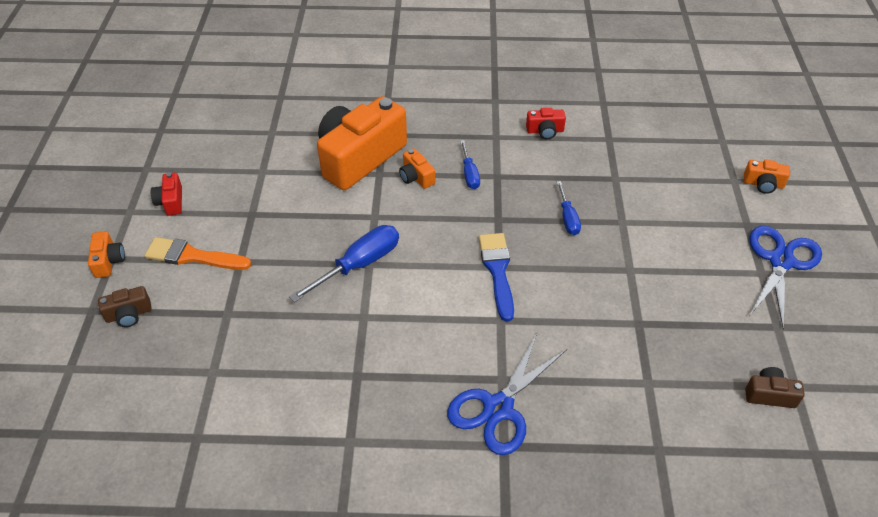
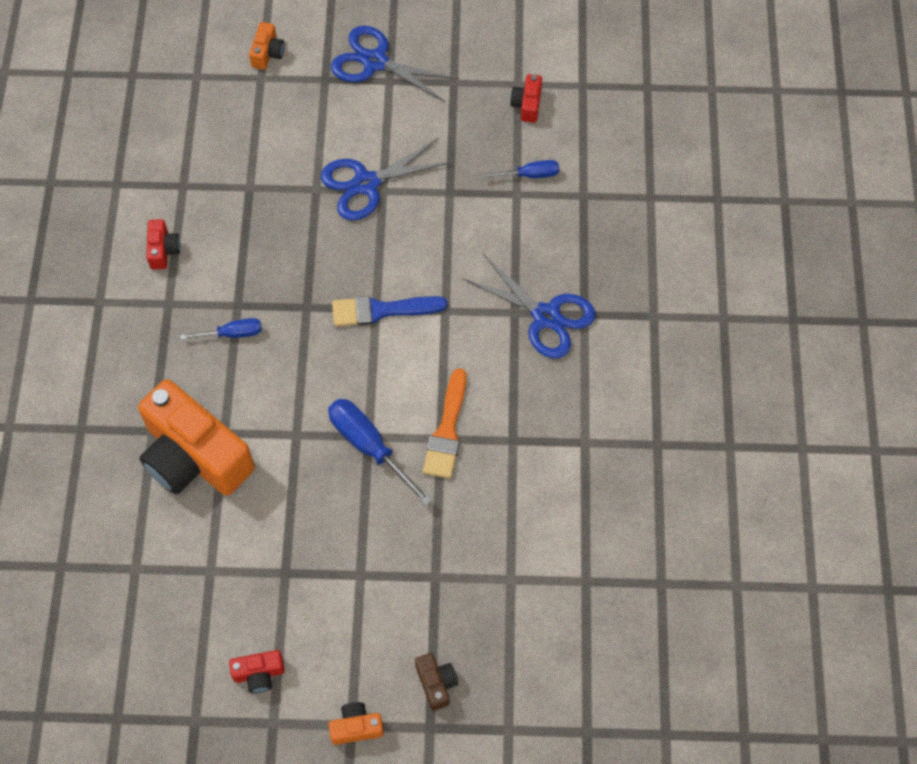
camera: 90 degrees left, 15 degrees up
(192, 256) = (351, 629): orange brush -> orange brush (447, 430)
(416, 177) = (233, 391): orange camera -> none
(567, 218) = (308, 239): blue screwdriver -> blue screwdriver (530, 175)
(635, 257) = (366, 183): none -> blue scissors
(769, 395) = (527, 104): brown camera -> red camera

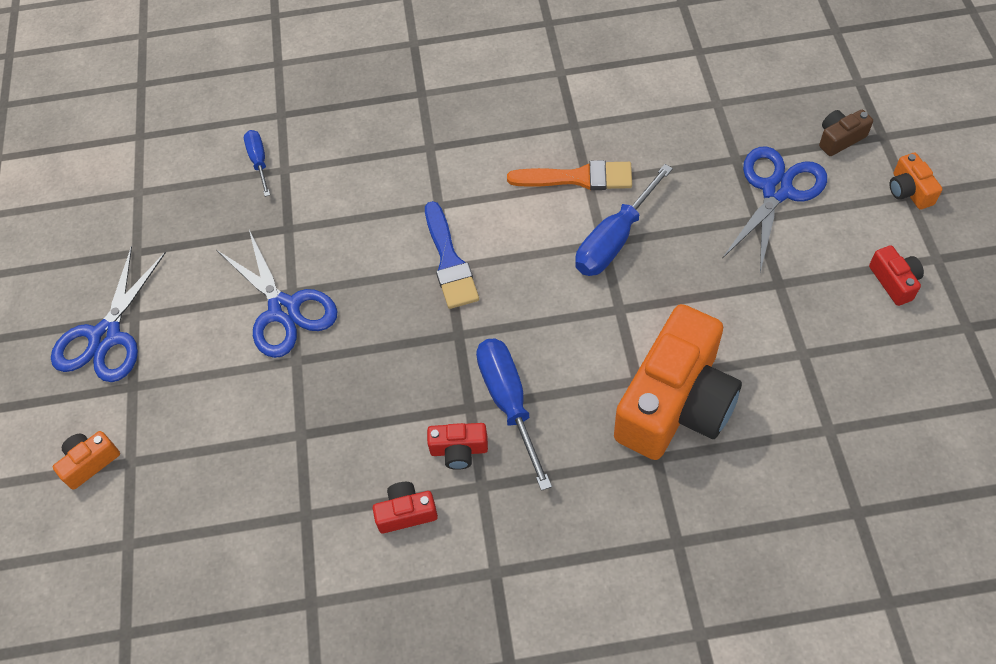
camera: 95 degrees left, 5 degrees down
(232, 334) = (509, 403): blue screwdriver -> blue screwdriver, size x1.71
(267, 53) = (90, 462): orange camera -> orange camera turned 45 degrees counterclockwise
(527, 104) = (166, 179): red camera -> red camera (459, 450)
(546, 316) = (430, 121): blue scissors -> blue scissors (776, 191)

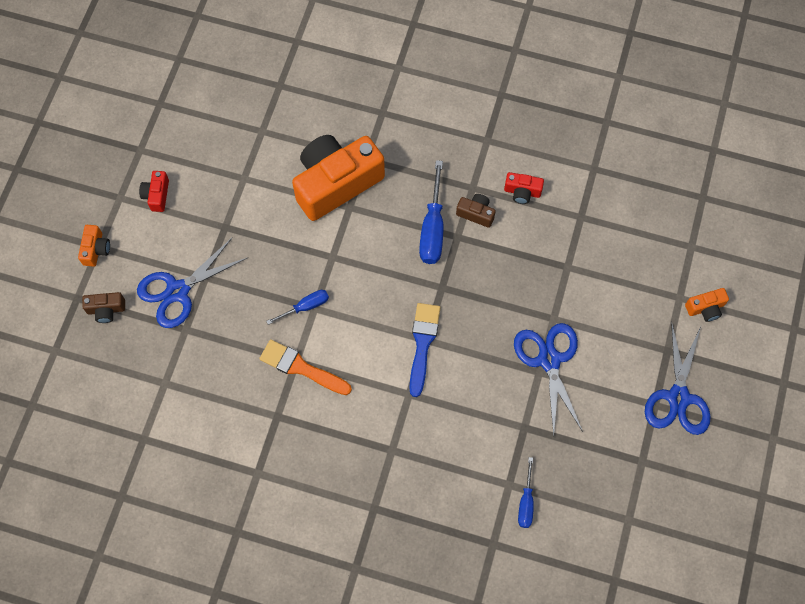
camera: 160 degrees left, 10 degrees up
(106, 336) = (678, 397): blue scissors -> blue scissors turned 150 degrees clockwise
(459, 450) = (476, 213): red camera -> brown camera
(615, 239) = (305, 307): blue screwdriver -> blue screwdriver, size x0.58

